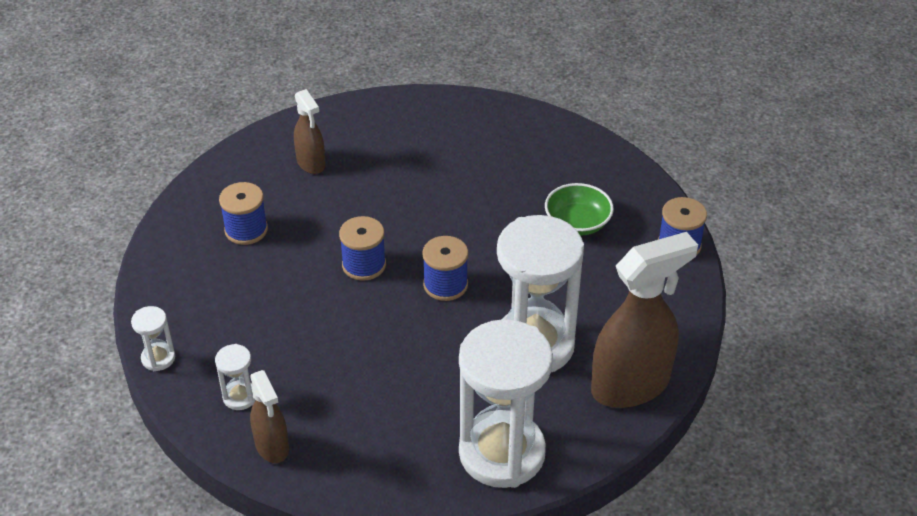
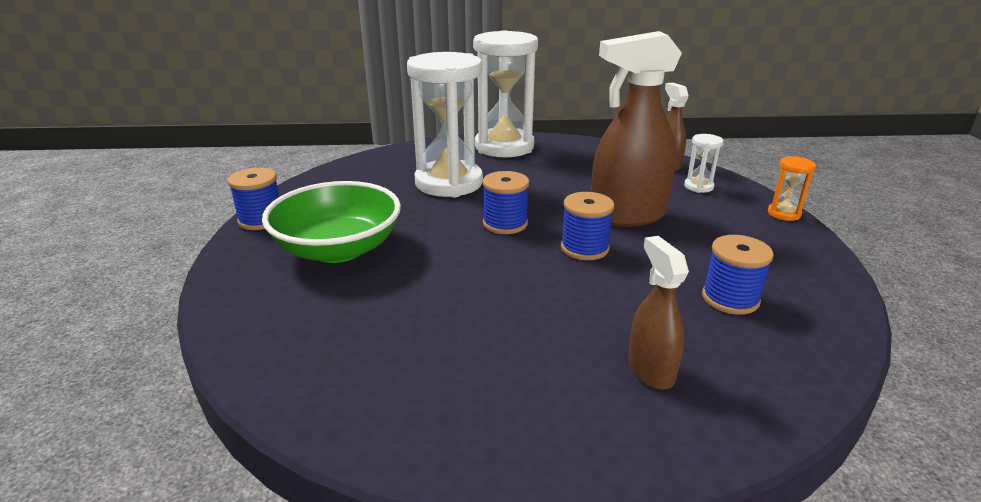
camera: 165 degrees left, 15 degrees down
(158, 358) = (783, 214): white hourglass -> orange hourglass
(577, 223) = (338, 249): green bowl -> green bowl, size x1.69
(631, 385) = (393, 159): brown spray bottle -> brown spray bottle (627, 216)

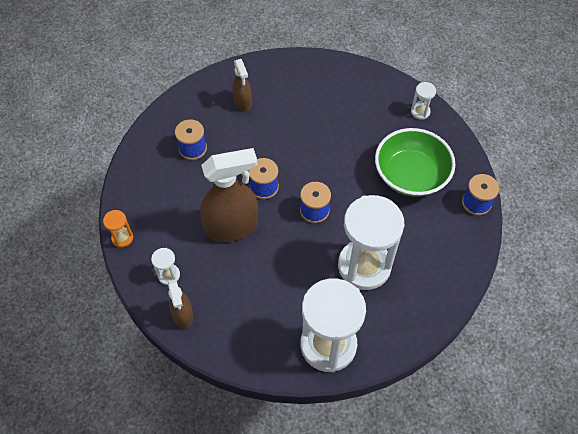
camera: 175 degrees right, 30 degrees up
(256, 330) = (420, 112): none -> white hourglass

